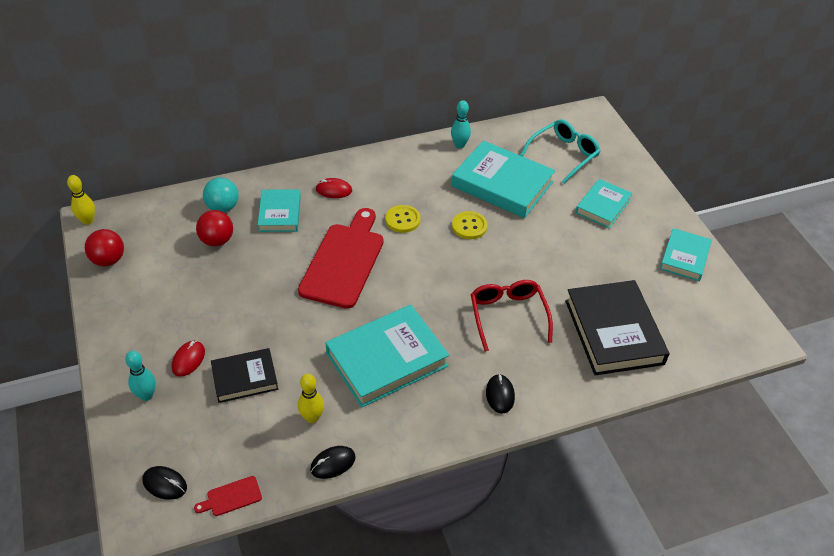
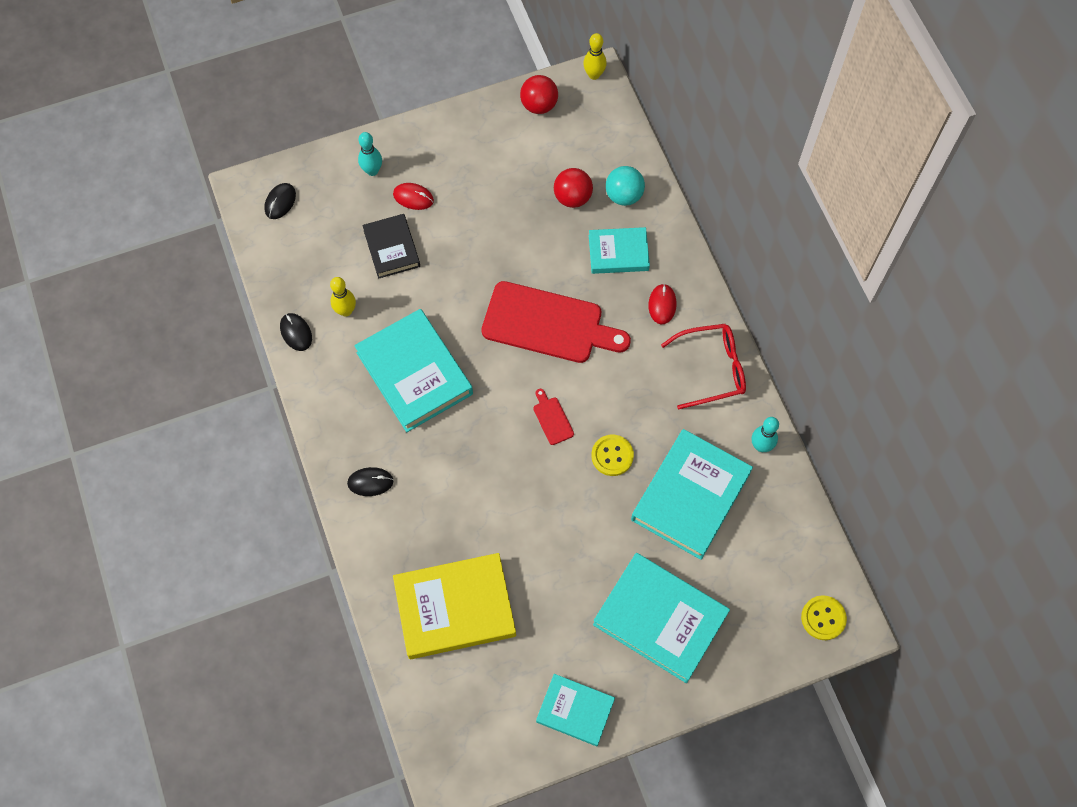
camera: 90 degrees right, 20 degrees up
(231, 497) = (265, 255): red cutting board -> red cutting board (552, 419)
(402, 220) = (618, 382): yellow button -> yellow button (823, 618)
(508, 316) = (475, 494): red glasses -> red glasses (712, 369)
(564, 154) = (757, 578): turquoise glasses -> none
(602, 206) = (660, 619): turquoise book -> turquoise book, size x1.70
(614, 332) = (455, 608): black book -> yellow book

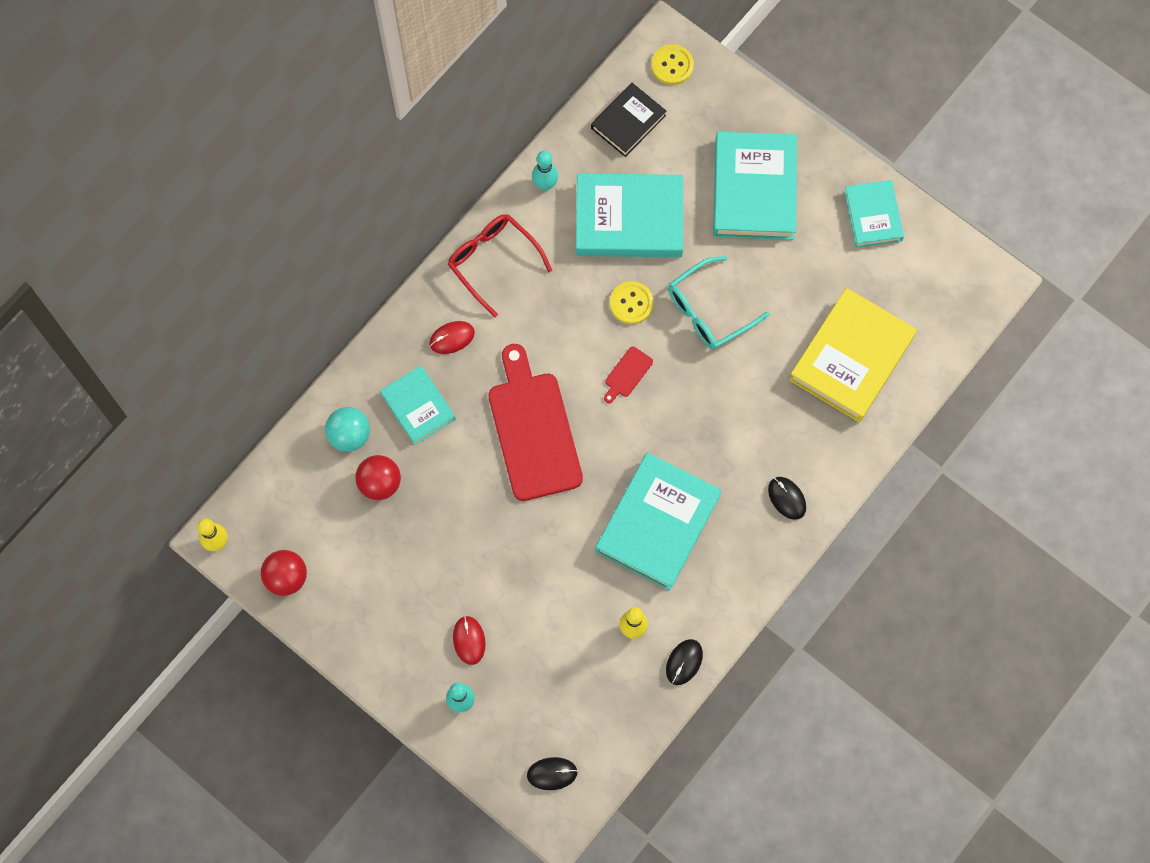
camera: 120 degrees left, 5 degrees up
(392, 248) = (539, 626): black book -> black book (628, 122)
(455, 608) = (851, 358): yellow book -> yellow book turned 75 degrees clockwise
(569, 514) = (709, 310): none -> turquoise glasses

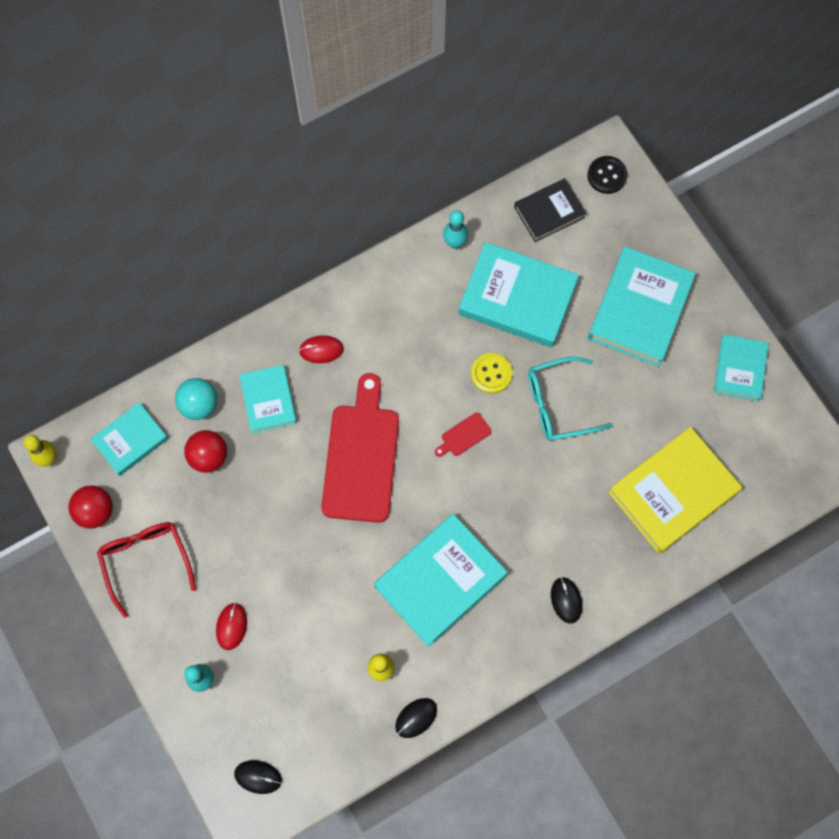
camera: 20 degrees right, 0 degrees up
(294, 495) = (130, 440): none -> turquoise book
(493, 262) = (383, 295): red glasses -> red glasses (146, 561)
(672, 65) = (607, 175): yellow button -> black button

